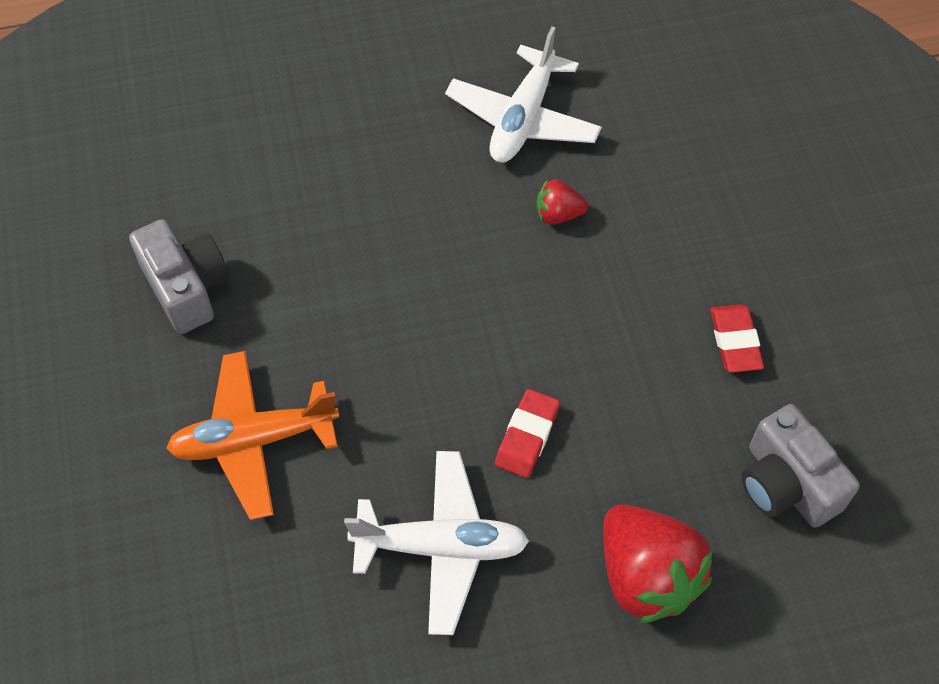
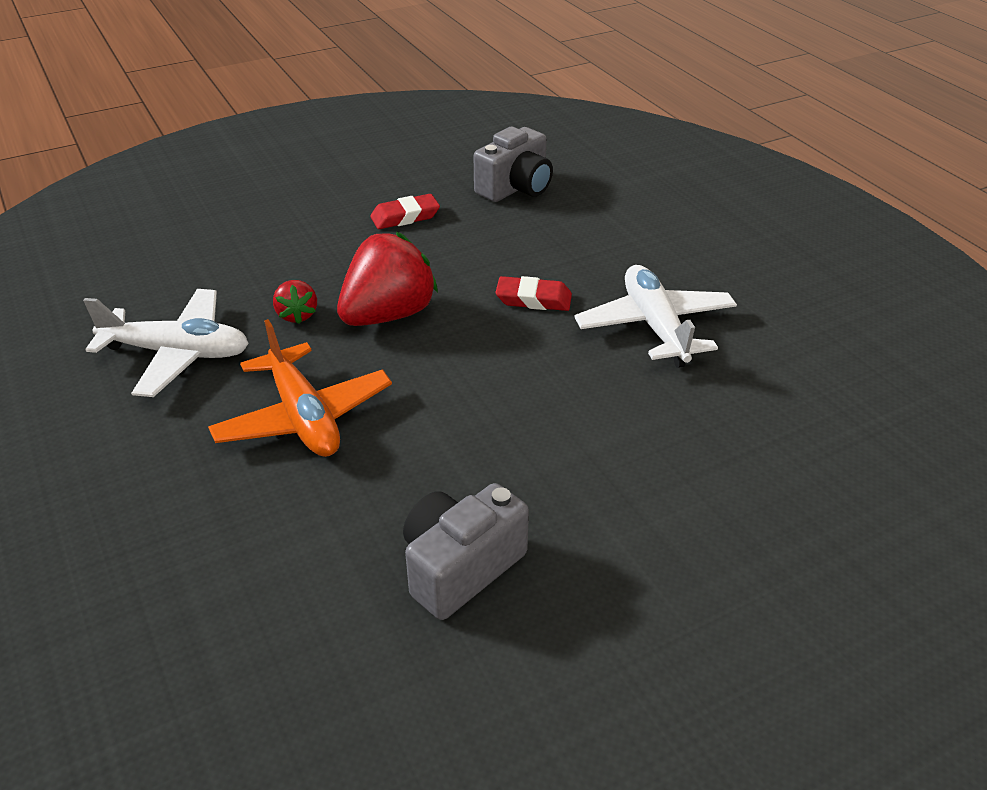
camera: 105 degrees left, 20 degrees down
(254, 440) = (620, 460): orange plane -> orange plane (303, 417)
(646, 576) = (618, 233): red strawberry -> red strawberry (388, 315)

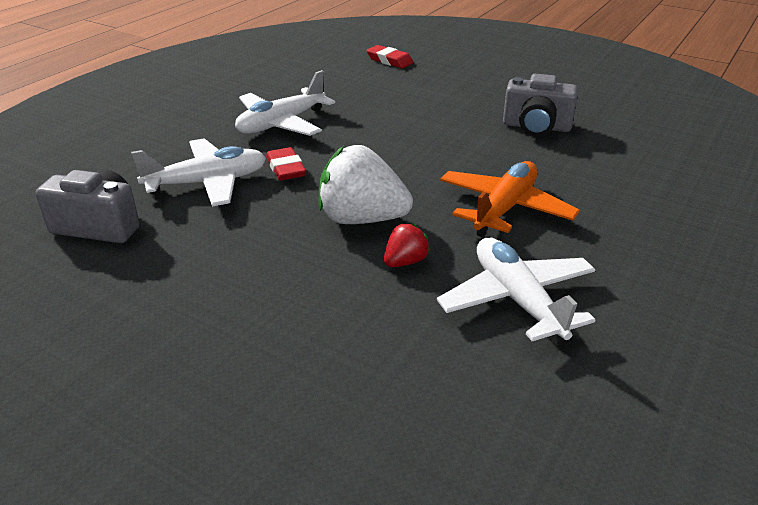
camera: 120 degrees left, 5 degrees down
(388, 315) = (361, 219): red strawberry -> white strawberry
(405, 217) = (196, 269): red eraser -> red eraser (389, 60)
(544, 248) = (207, 183): none -> white plane

